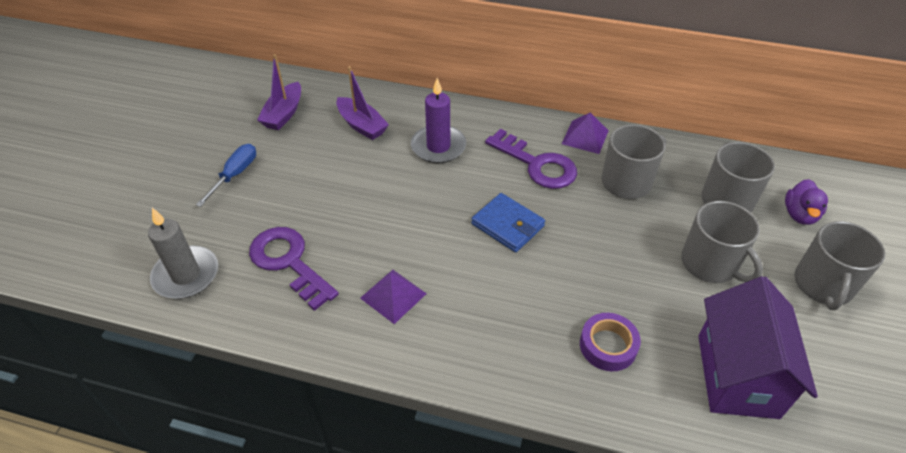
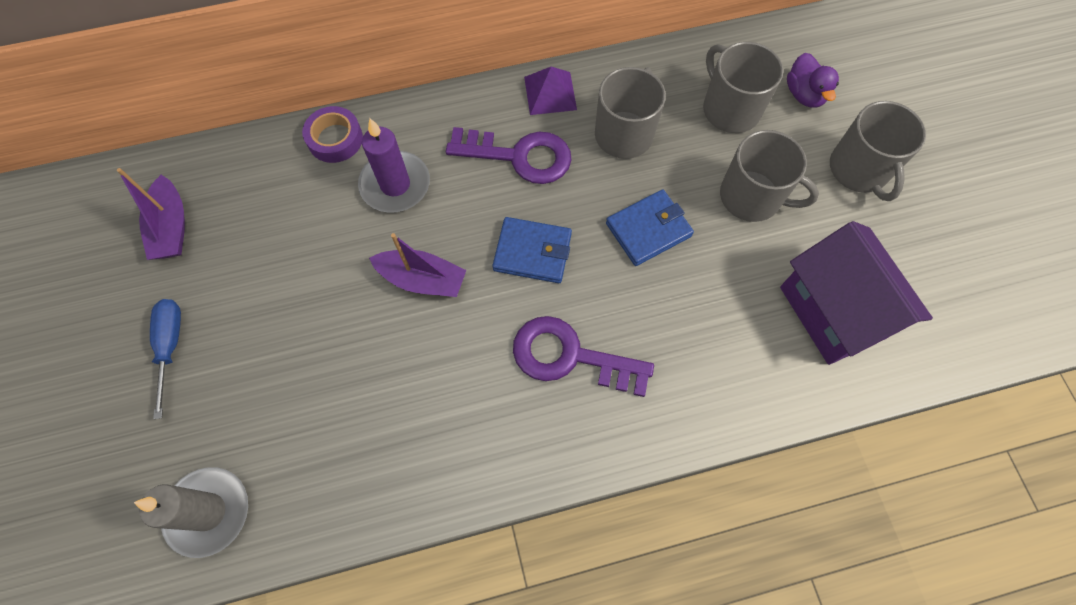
camera: 30 degrees left, 20 degrees up
(288, 262) = (320, 428): purple key -> purple key (569, 356)
(361, 125) = (283, 197): purple boat -> purple boat (422, 280)
(393, 295) = (464, 405): purple pyramid -> none
(607, 249) = (648, 229): none -> blue wallet
(608, 346) = (706, 344): purple tape -> purple tape (335, 139)

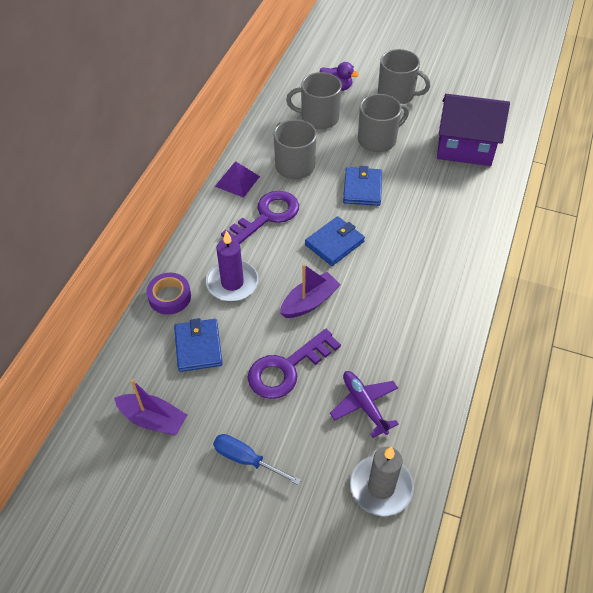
camera: 55 degrees left, 15 degrees down
(286, 208) = (198, 347): none -> blue wallet
(311, 428) = (364, 405): none -> purple plane
(569, 356) = (411, 261): purple key -> purple key (286, 369)

